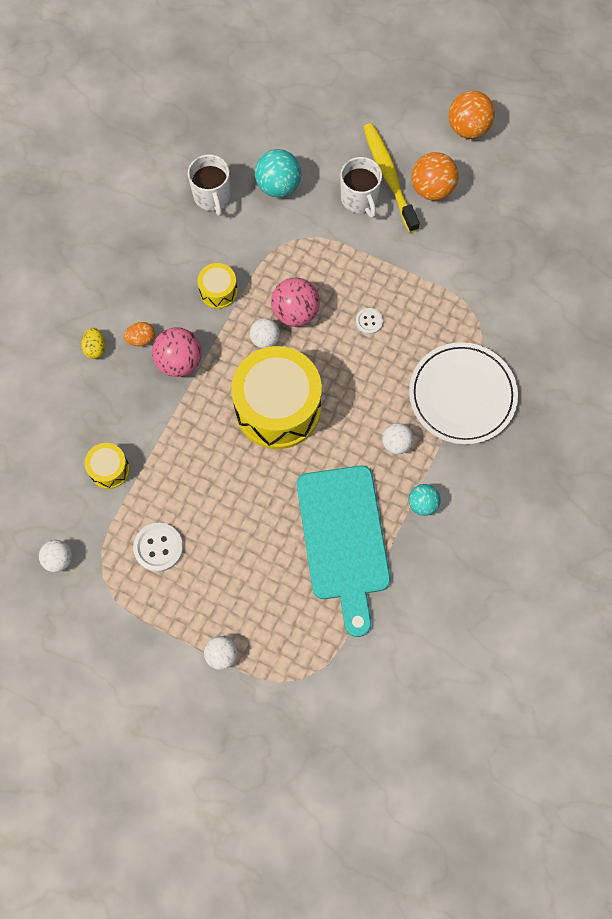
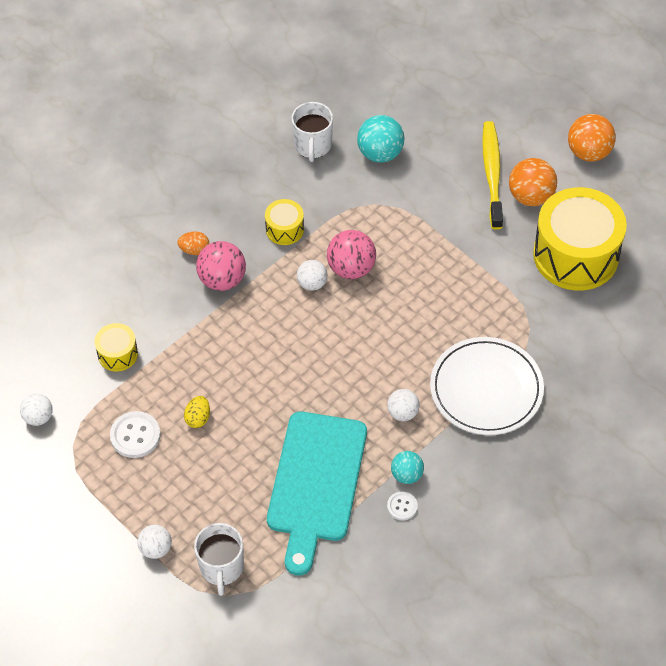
camera: 20 degrees right, 15 degrees down
(95, 348) = (148, 245): yellow egg -> yellow egg (198, 418)
(278, 408) = (299, 347): yellow drum -> yellow drum (575, 255)
(359, 199) = (455, 186): white mug -> white mug (221, 568)
(369, 321) = (420, 296): white button -> white button (402, 506)

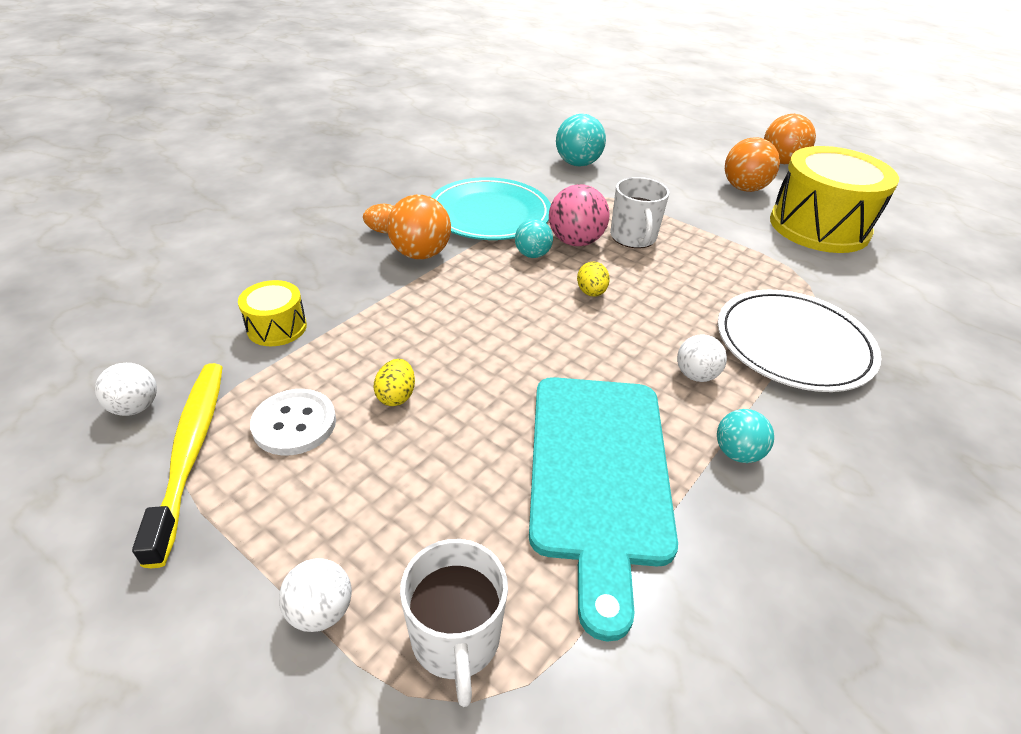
camera: 10 degrees left, 15 degrees down
(222, 280) = (420, 254): pink ball -> orange ball
(284, 229) = (489, 214): yellow drum -> turquoise plate
(312, 283) = (532, 254): white ball -> turquoise ball
(313, 146) = (507, 160): white mug -> white mug (633, 238)
(349, 329) = (591, 292): none -> yellow egg
(402, 506) = (751, 500): white button -> none
(492, 174) = (696, 175): yellow toothbrush -> yellow toothbrush (190, 452)

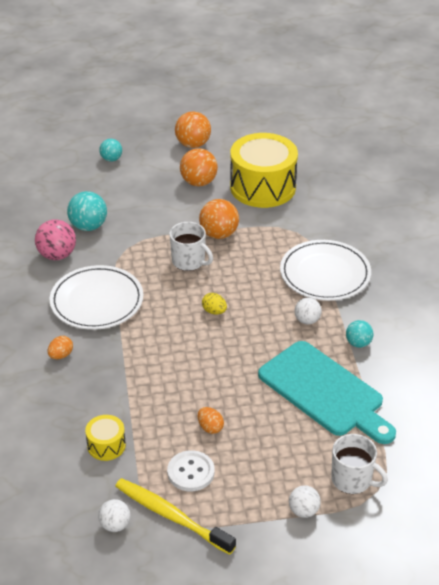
camera: 45 degrees left, 0 degrees up
(396, 396) = (210, 427): yellow egg -> orange egg
(420, 254) = (103, 354): orange ball -> orange ball (219, 234)
(489, 214) = (97, 301): turquoise plate -> white plate
(532, 254) = (157, 310): turquoise ball -> turquoise ball (111, 159)
(575, 241) = (165, 286): pink ball -> pink ball (57, 255)

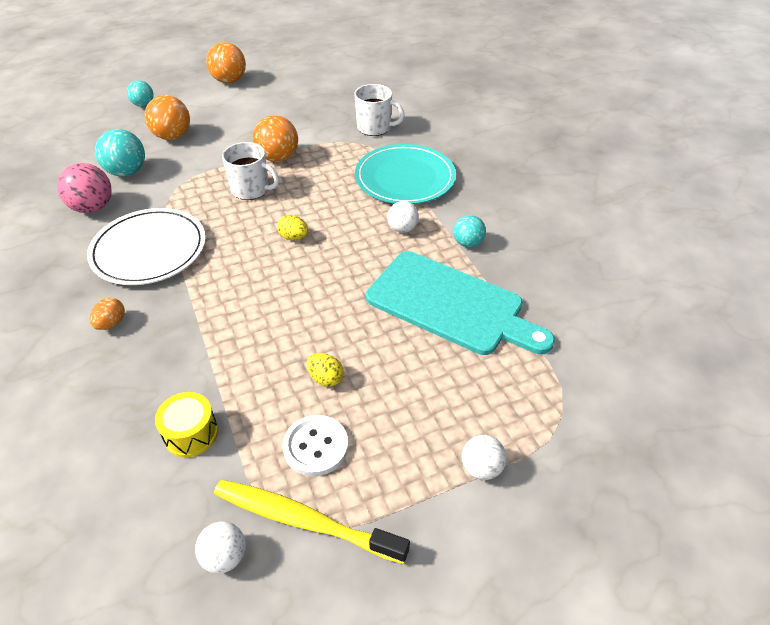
camera: 15 degrees left, 5 degrees up
(198, 182) = (243, 113): orange ball -> orange ball (172, 136)
(210, 427) = (326, 378): orange egg -> yellow egg
(263, 187) = (312, 108): yellow drum -> none
(325, 273) = (405, 178): white plate -> turquoise plate
(352, 480) = (526, 409): white mug -> white mug (375, 128)

